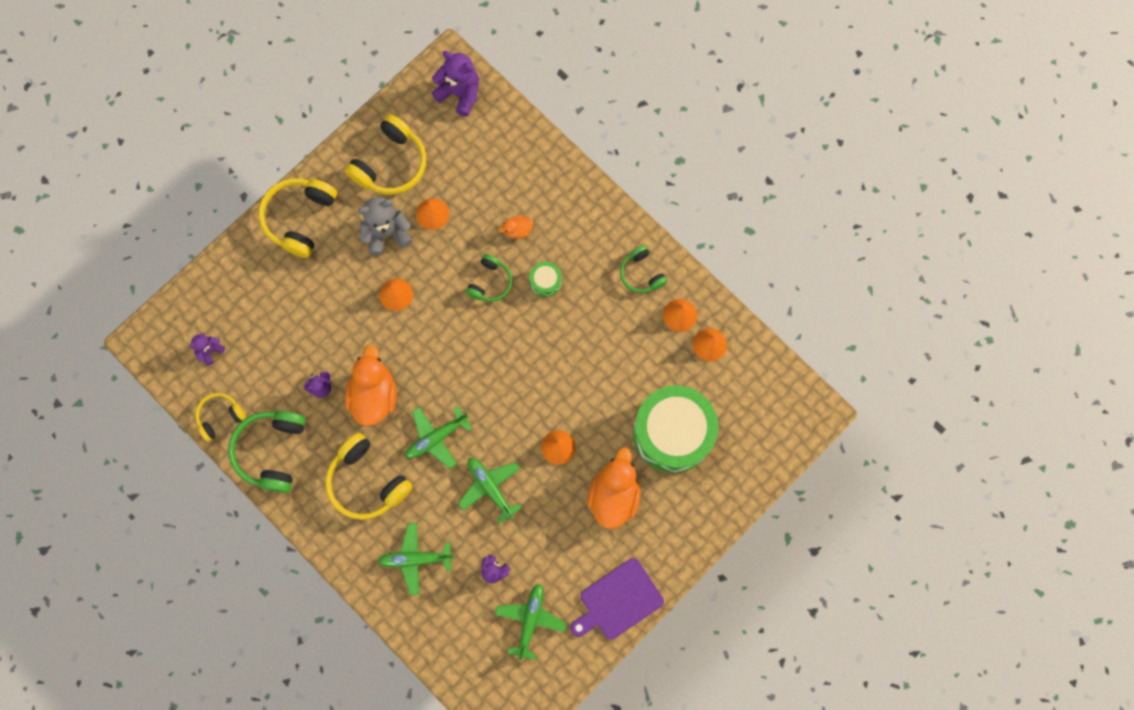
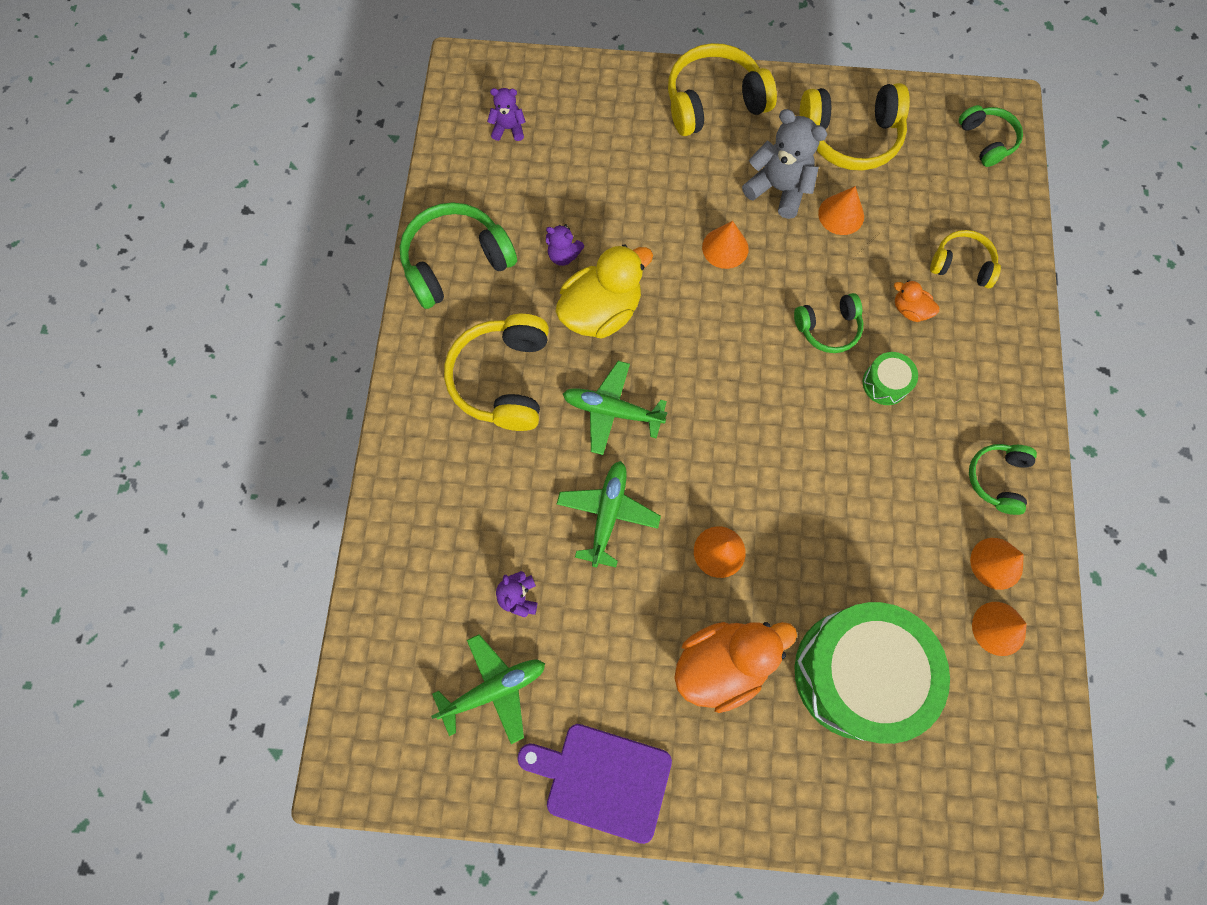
camera: 50 degrees right, 5 degrees down
(220, 416) = (450, 189): yellow headphones -> yellow headphones (961, 265)
(374, 395) = (601, 312): orange duck -> yellow duck
(415, 559) = (460, 498): green plane -> none
(459, 93) = (986, 141): purple teddy bear -> green headphones

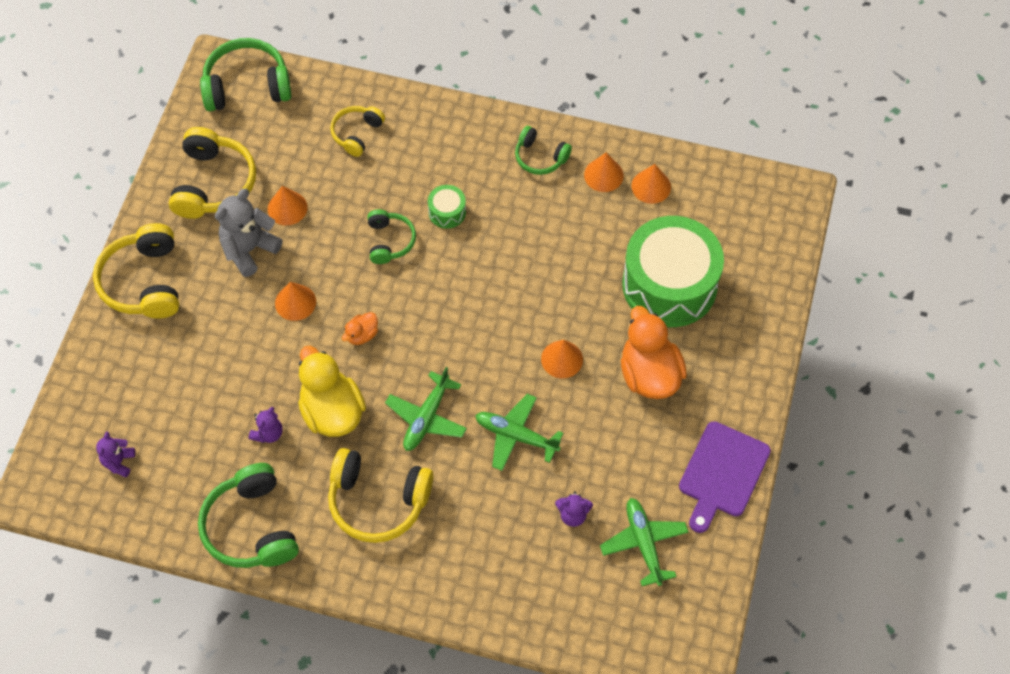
camera: 80 degrees left, 10 degrees down
(909, 310) = (387, 180): orange duck -> orange duck (362, 335)
(986, 141) = (247, 86): green headphones -> green headphones, size x1.71

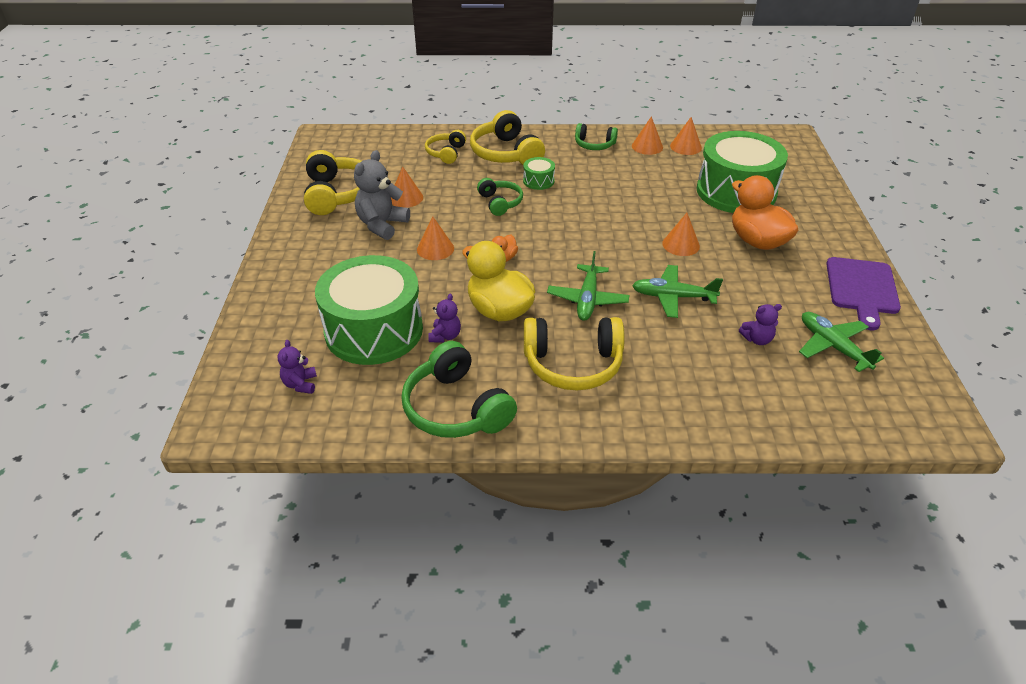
camera: 15 degrees left, 20 degrees down
(144, 282) = (292, 258): yellow headphones -> yellow headphones (506, 153)
(202, 408) = (374, 330): none -> green drum
(247, 86) = (348, 142): green headphones -> none

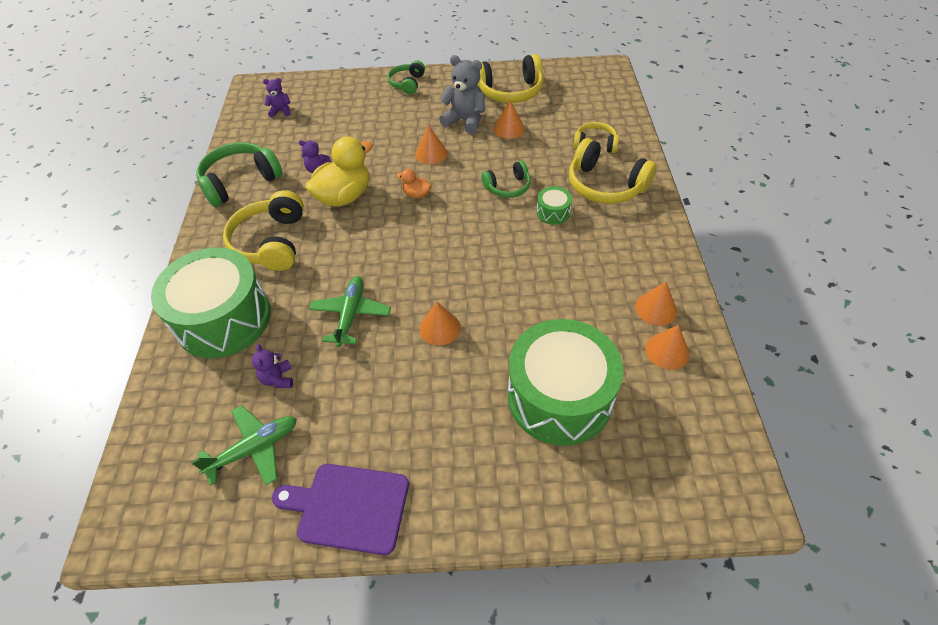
camera: 90 degrees right, 10 degrees up
(374, 330) = (329, 134): green drum -> green drum (223, 319)
(506, 153) = (605, 185): yellow headphones -> yellow headphones turned 120 degrees counterclockwise
(587, 299) = (353, 251): green plane -> none
(594, 145) = (645, 257): green headphones -> green headphones (407, 83)
(757, 241) = (448, 405): orange duck -> none

